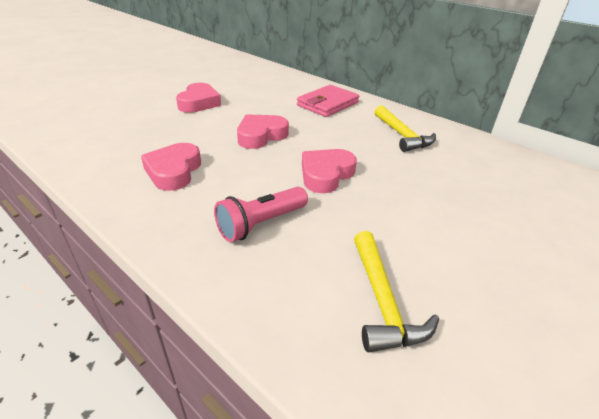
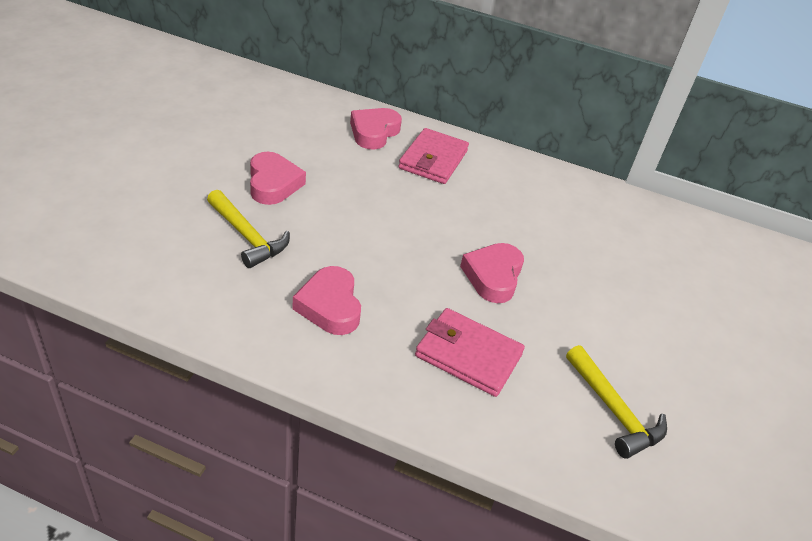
camera: 25 degrees left, 5 degrees up
(261, 136) = (389, 230): pink heart -> pink heart (374, 132)
(261, 224) = (468, 355): pink flashlight -> pink wallet
(402, 135) = (540, 201): yellow hammer -> yellow hammer (247, 236)

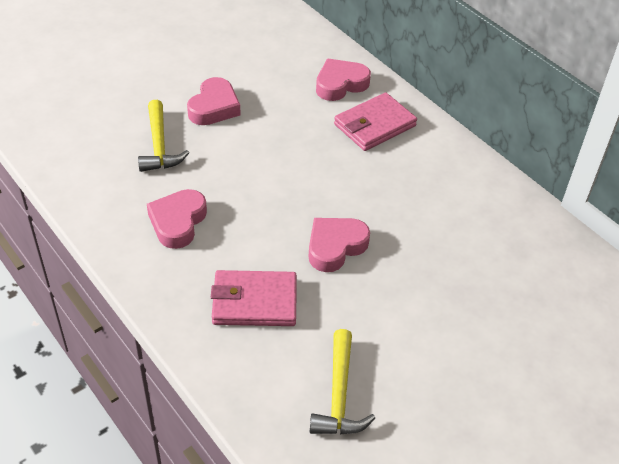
camera: 35 degrees right, 5 degrees up
(468, 355) = (254, 302): pink wallet -> pink wallet turned 60 degrees counterclockwise

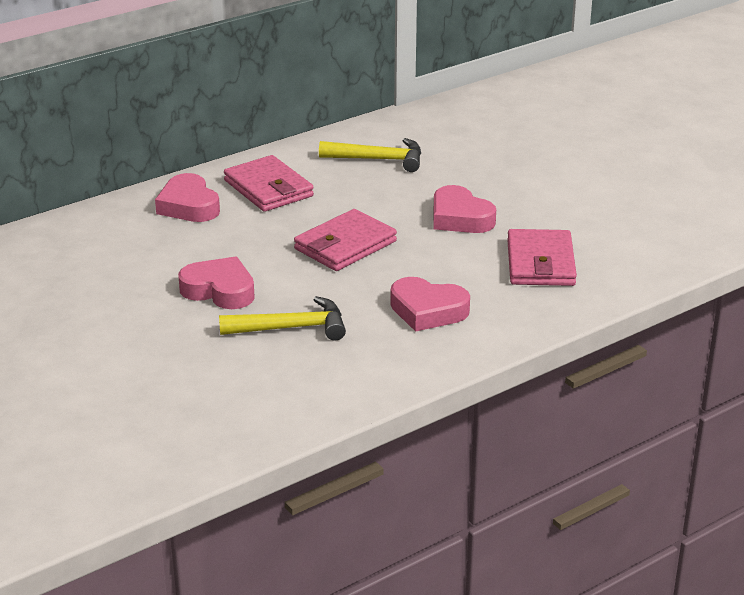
camera: 85 degrees left, 15 degrees down
(282, 172) = (345, 245): none -> pink wallet
(339, 395) = (644, 222): yellow hammer -> yellow hammer (378, 159)

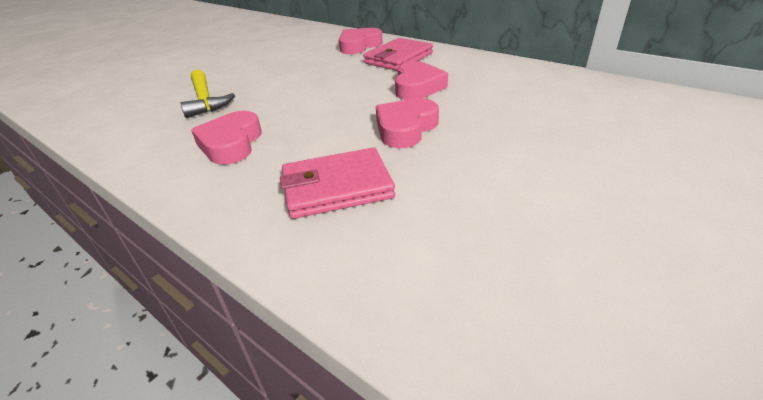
camera: 75 degrees right, 5 degrees up
(219, 290) = (254, 72): pink heart -> pink heart (417, 87)
(345, 245) = (330, 94): pink wallet -> none
(378, 159) = (479, 79): yellow hammer -> none

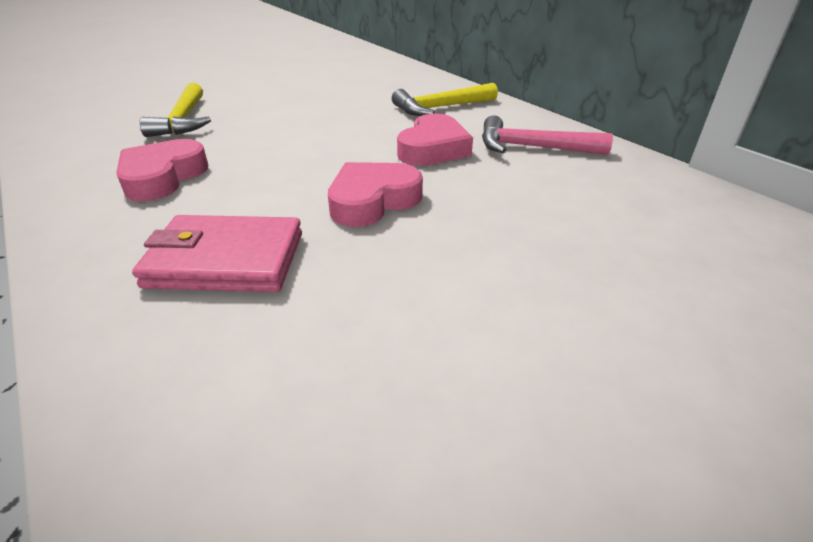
camera: 15 degrees right, 0 degrees up
(359, 46) = (406, 84): pink heart -> none
(398, 58) = (440, 108): pink wallet -> yellow hammer
(483, 74) = (532, 147): none -> pink hammer

